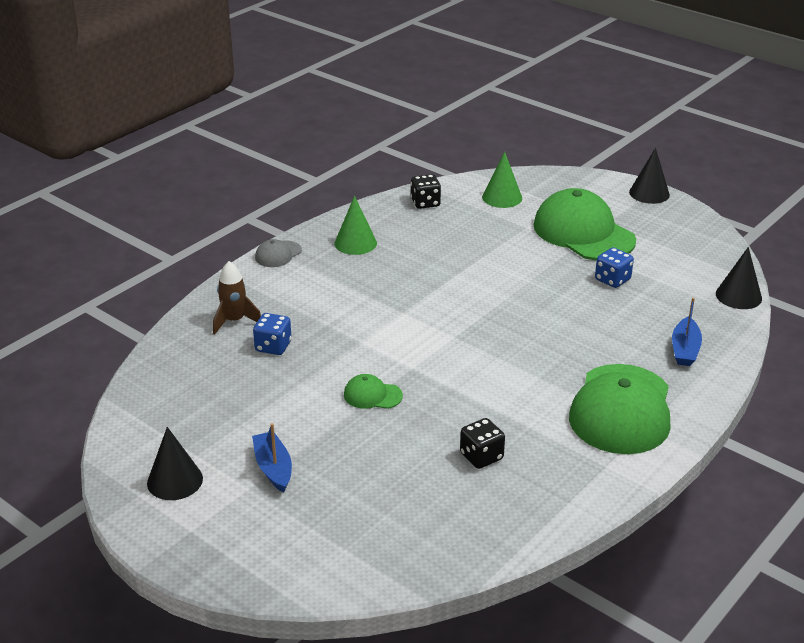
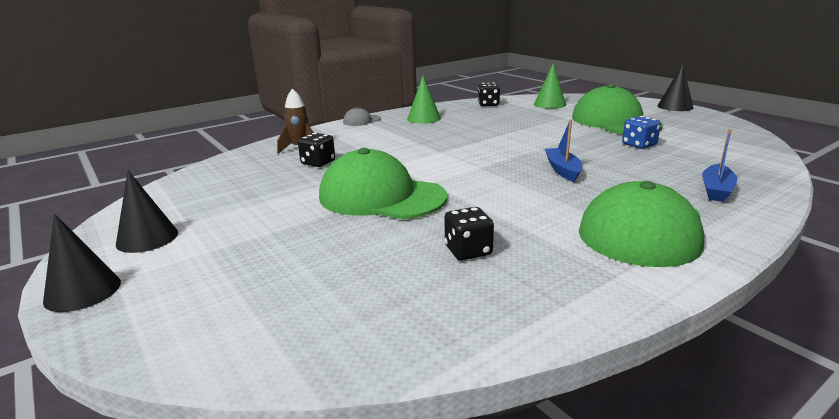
camera: 15 degrees right, 10 degrees down
(273, 346) = (318, 163): blue dice -> black dice
(273, 468) = (246, 238): blue boat -> blue boat (562, 170)
(372, 395) = (381, 196): green cap -> green cap, size x2.26
(738, 296) = (771, 160): black cone -> black cone (83, 291)

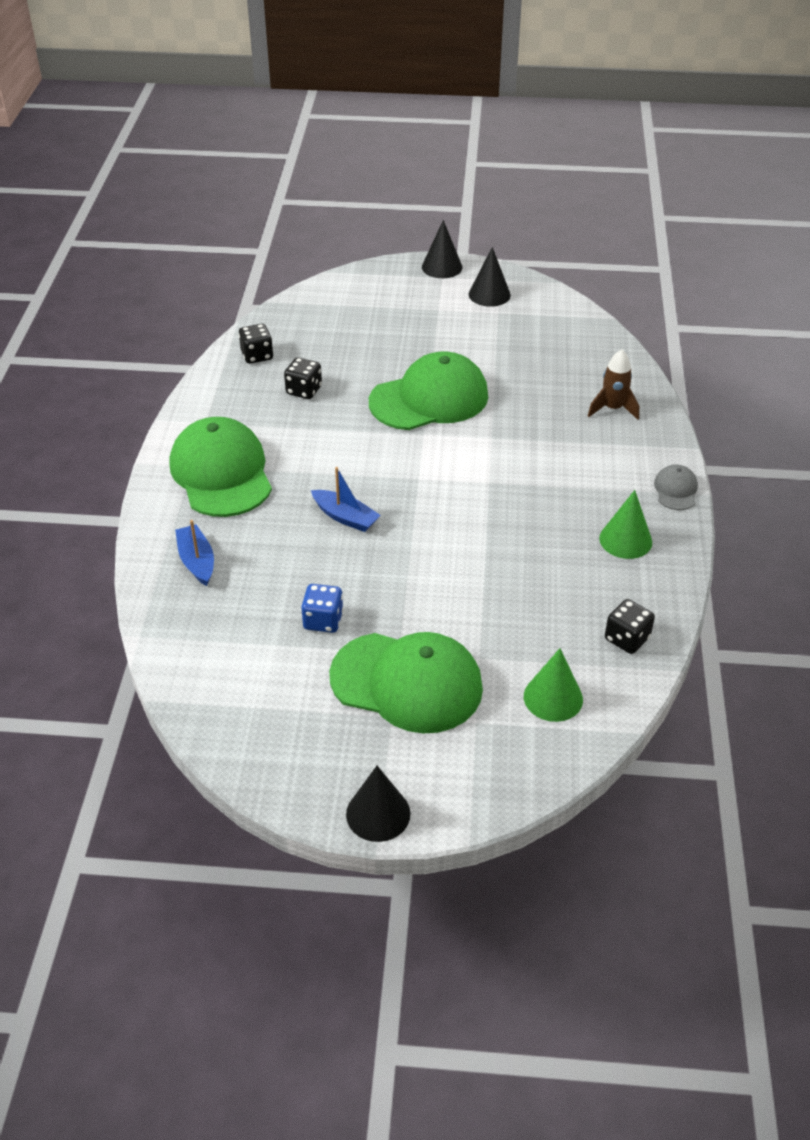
camera: 130 degrees right, 20 degrees up
(318, 163) = (552, 402): black dice -> black dice (257, 355)

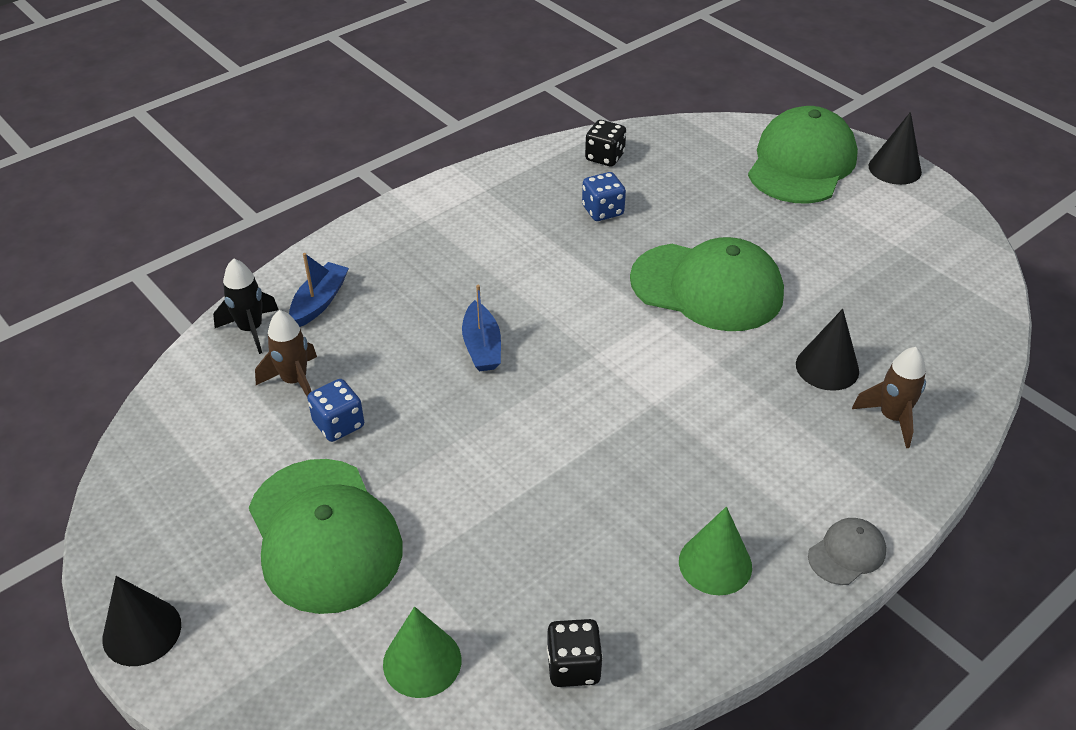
camera: 45 degrees right, 0 degrees up
(174, 609) = (251, 329): none -> black rocket
(221, 473) = (438, 240): green cap -> green cap (801, 163)
(255, 617) = (295, 381): none -> brown rocket
(304, 390) = (602, 211): black dice -> blue dice
(489, 294) = (910, 222): black cone -> black cone (827, 367)

